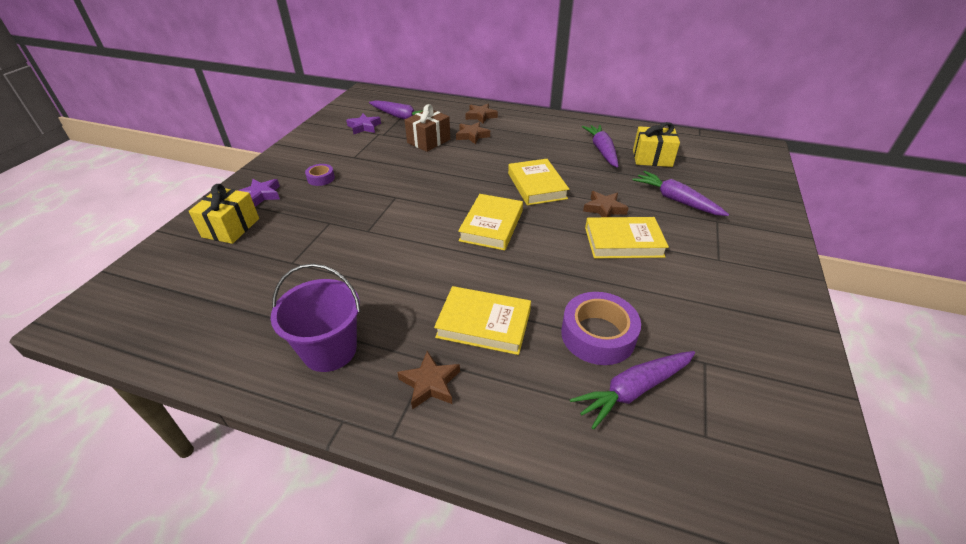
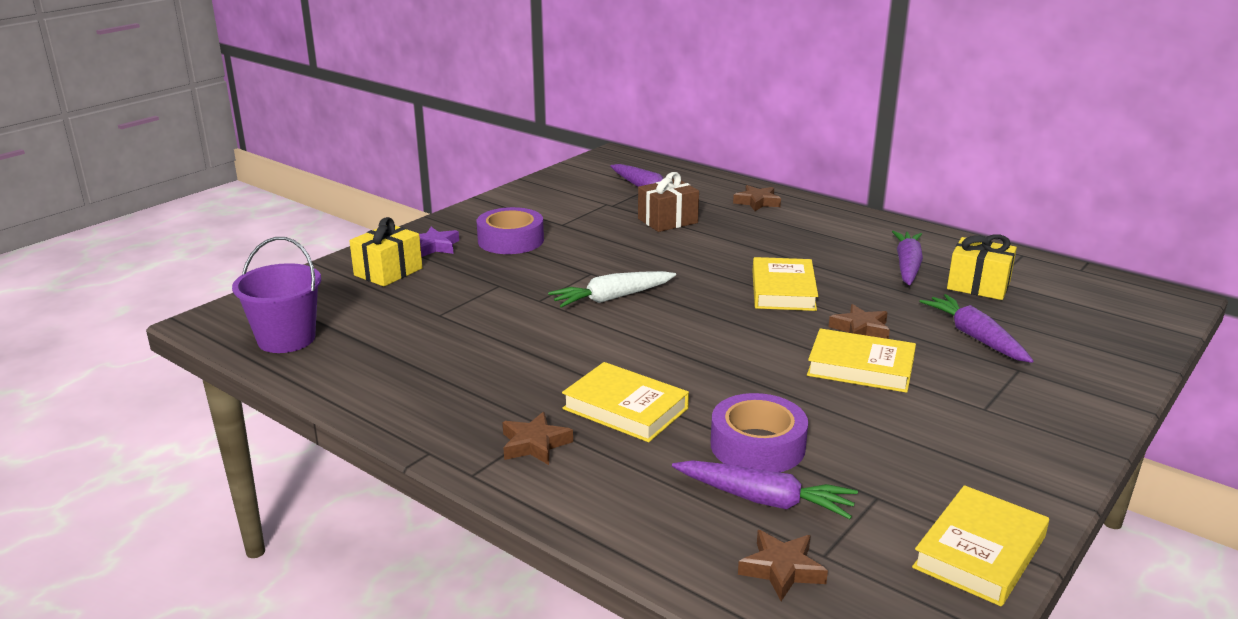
camera: 20 degrees right, 15 degrees down
(321, 178) = (510, 240): purple tape -> purple tape, size x1.89
(329, 350) = (443, 396): purple bucket -> purple bucket (286, 339)
(364, 127) = (592, 194): purple star -> none
(422, 217) = (612, 298): none -> white carrot
(472, 136) = (730, 223): brown star -> brown star (782, 569)
(491, 226) = (694, 321): yellow book -> yellow book (980, 552)
(633, 390) = (765, 500): purple carrot -> purple carrot turned 150 degrees counterclockwise

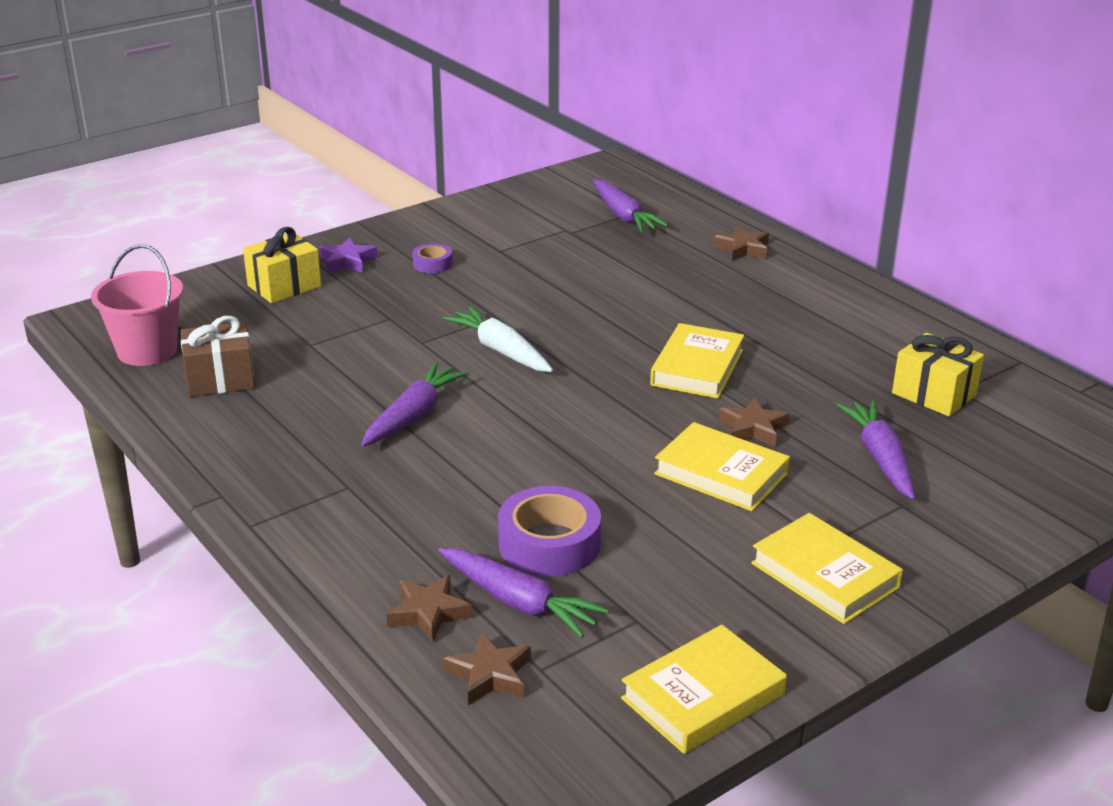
camera: 15 degrees right, 5 degrees up
(286, 339) = (147, 351): purple bucket -> pink bucket
(510, 240) = (432, 264): purple tape -> purple tape, size x0.53
(534, 444) = (326, 504): brown star -> brown star (428, 613)
(612, 298) = (501, 350): white carrot -> white carrot turned 60 degrees clockwise
(625, 408) = (439, 480): yellow book -> yellow book (825, 575)
(667, 221) = (621, 261): brown gift -> brown gift (220, 379)
(907, 266) = (866, 357): purple carrot -> purple carrot (413, 415)

